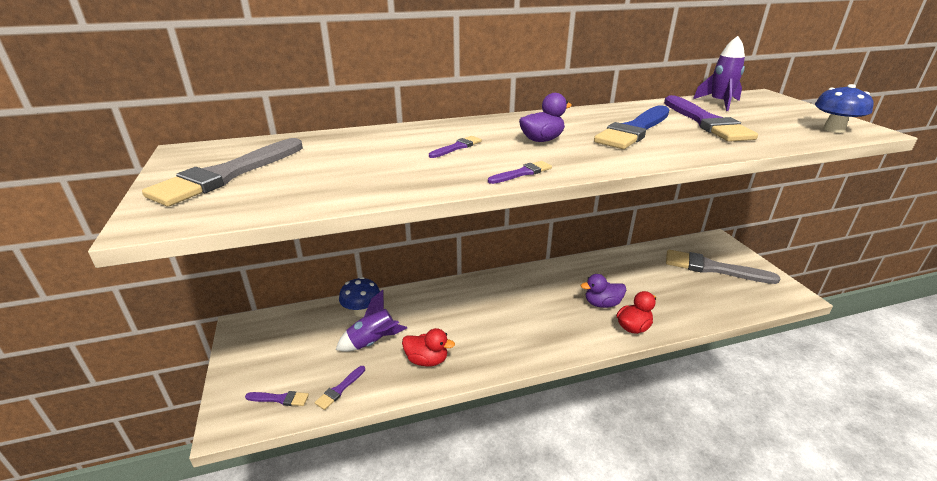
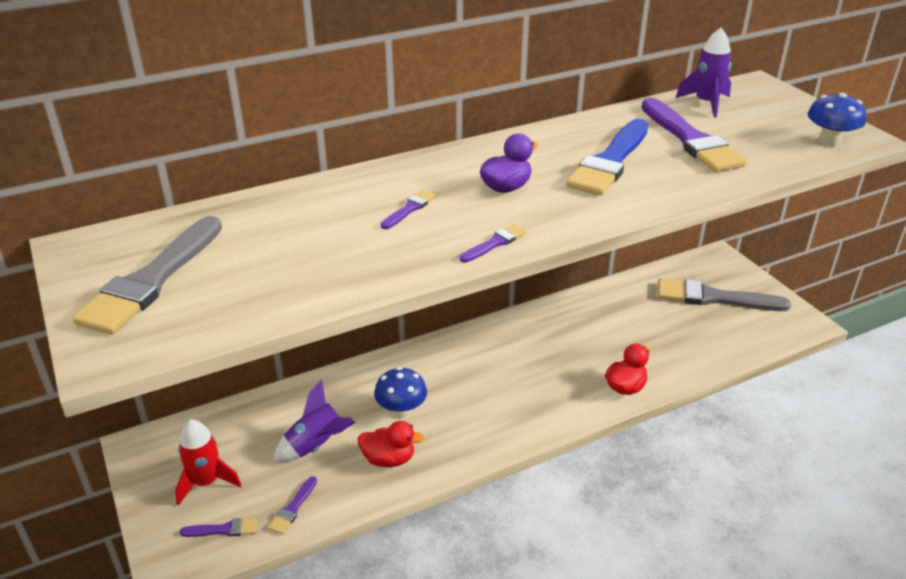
camera: 10 degrees left, 5 degrees up
(281, 359) = (206, 482): none -> red rocket
(362, 311) = (290, 407): blue mushroom -> blue mushroom (401, 410)
(602, 304) = (586, 361): purple duck -> none

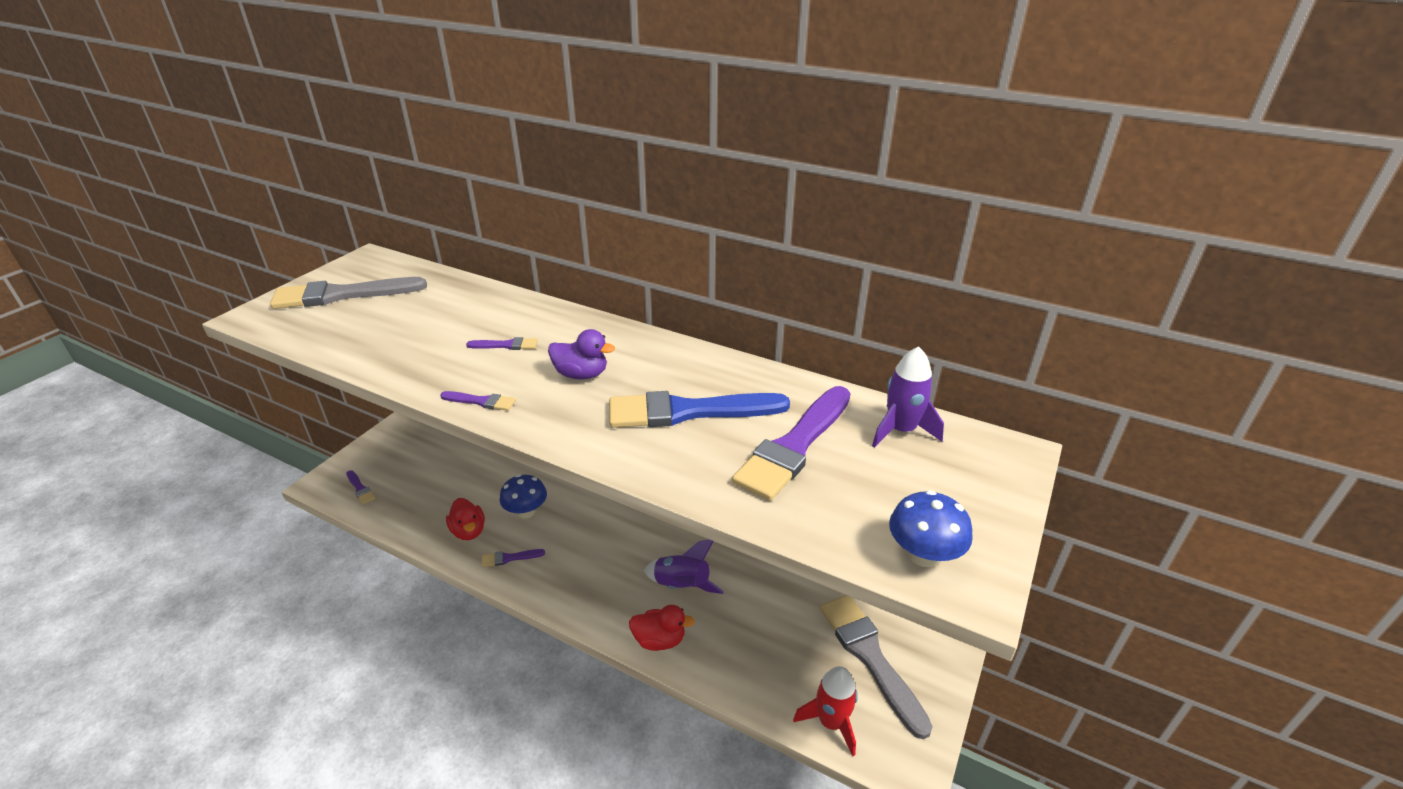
camera: 55 degrees right, 0 degrees up
(206, 482) = (398, 459): red rocket -> red rocket (831, 722)
(293, 508) = (394, 509): purple brush -> purple brush (509, 558)
(316, 445) = (461, 488): purple rocket -> purple rocket (682, 586)

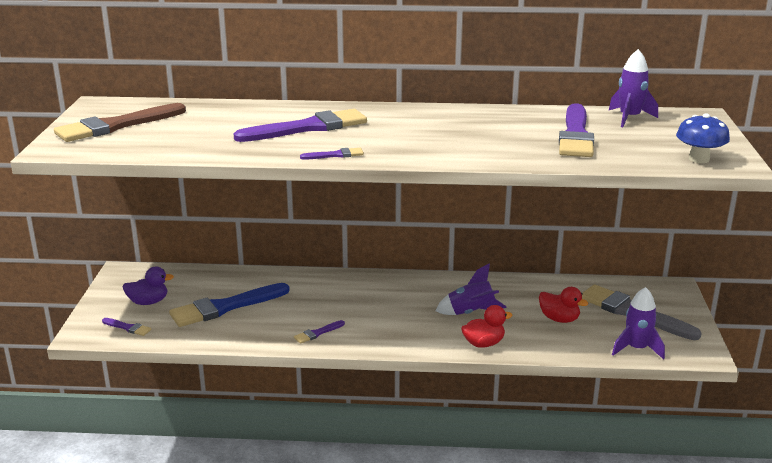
camera: 25 degrees left, 10 degrees down
(342, 295) = (116, 126): grey brush -> brown brush
(469, 531) = (263, 327): red duck -> red duck (559, 319)
(506, 345) = (308, 128): purple brush -> purple brush, size x2.29
(526, 511) = (301, 304): blue mushroom -> none
(581, 374) = (388, 131): purple duck -> purple duck (148, 302)
(688, 411) = (489, 134): blue brush -> blue brush (225, 307)
(831, 722) = (636, 348): red rocket -> purple rocket

